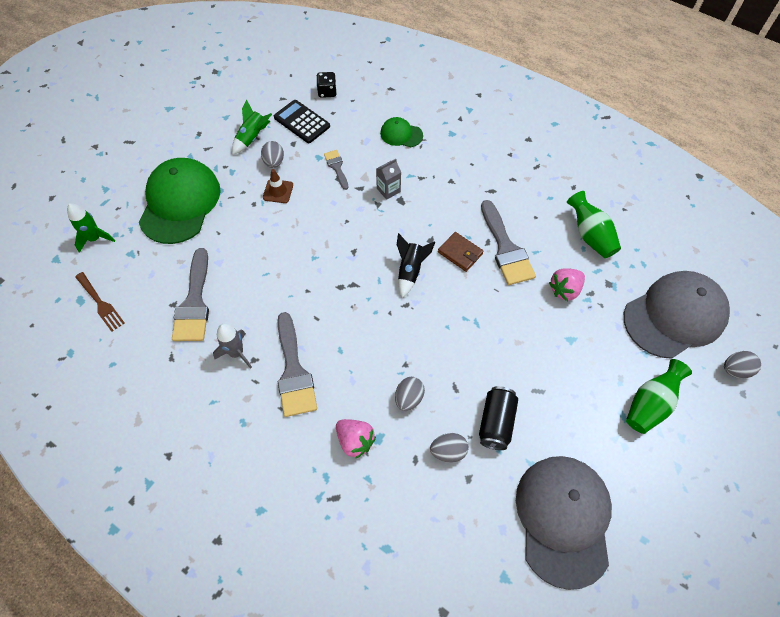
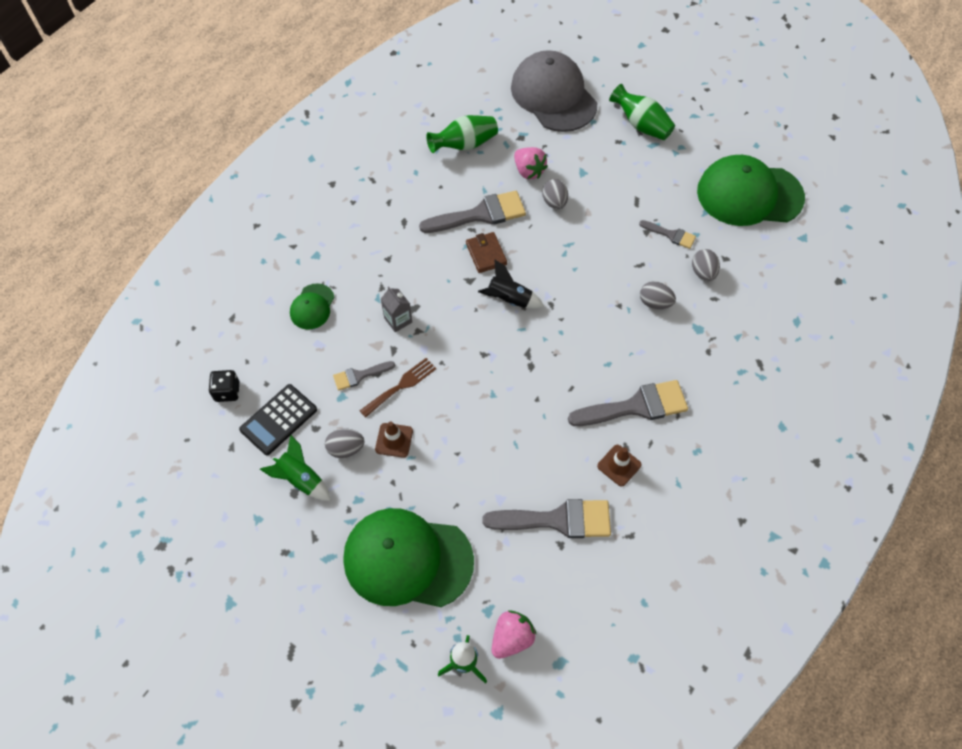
camera: 90 degrees left, 0 degrees up
(100, 303) = (563, 634): brown fork -> brown fork (401, 386)
(236, 353) = (619, 465): grey rocket -> brown traffic cone
(355, 441) = (703, 347): pink strawberry -> pink strawberry (512, 638)
(460, 253) = (486, 254): brown wallet -> brown wallet turned 60 degrees counterclockwise
(496, 422) = (671, 235): black can -> grey brush
(563, 519) = (749, 194): grey cap -> green cap
(735, 370) = (604, 65): grey egg -> grey egg (554, 202)

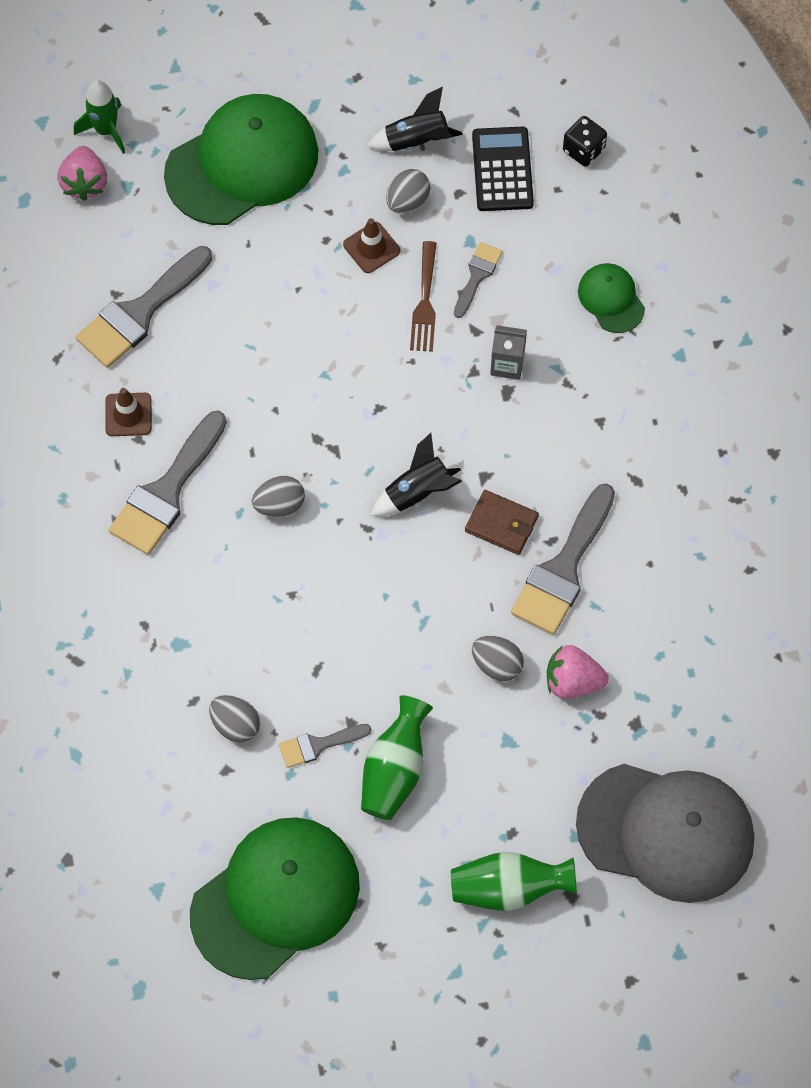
camera: 135 degrees right, 5 degrees up
(300, 479) = (416, 141): green rocket -> black rocket
(465, 145) = (689, 648): green vase -> green vase (395, 770)
(655, 303) = (255, 633): grey egg -> grey egg (279, 505)

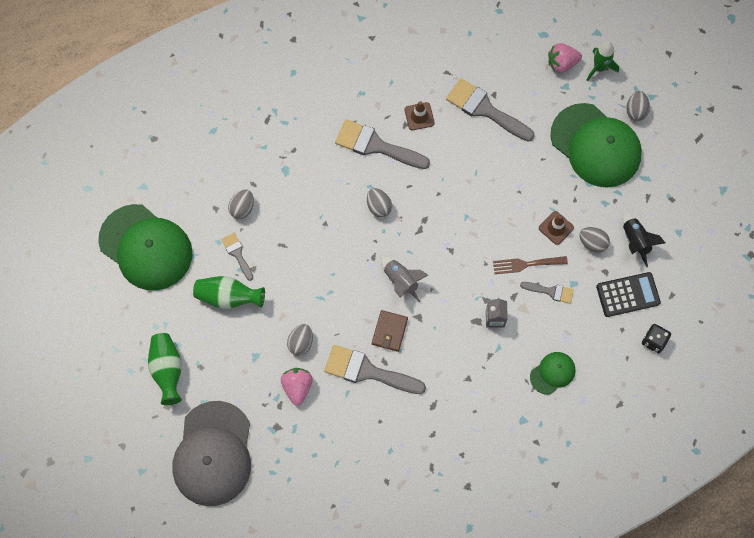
camera: 80 degrees right, 5 degrees up
(195, 95) = (635, 111): none -> grey egg
(417, 492) = (401, 281): black rocket -> grey rocket

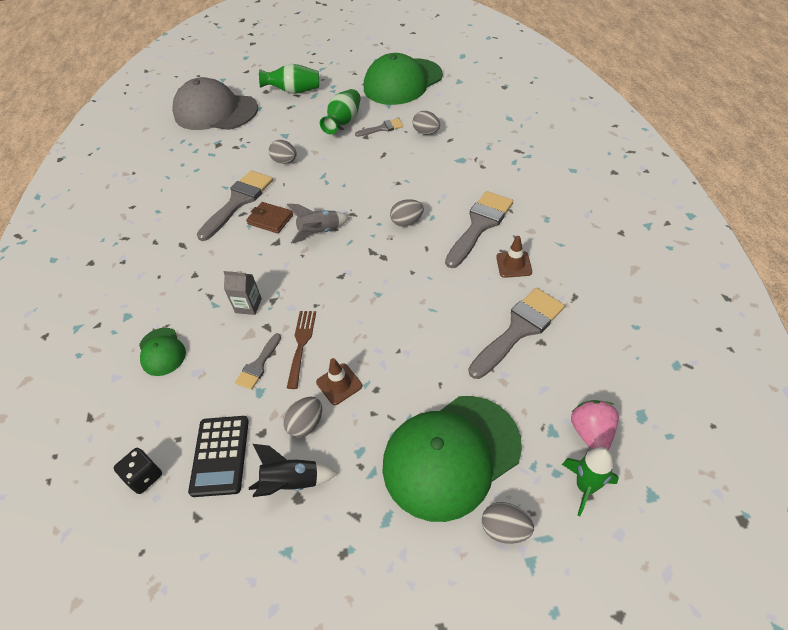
camera: 105 degrees right, 20 degrees down
(297, 387) = (246, 157): pink strawberry -> none

